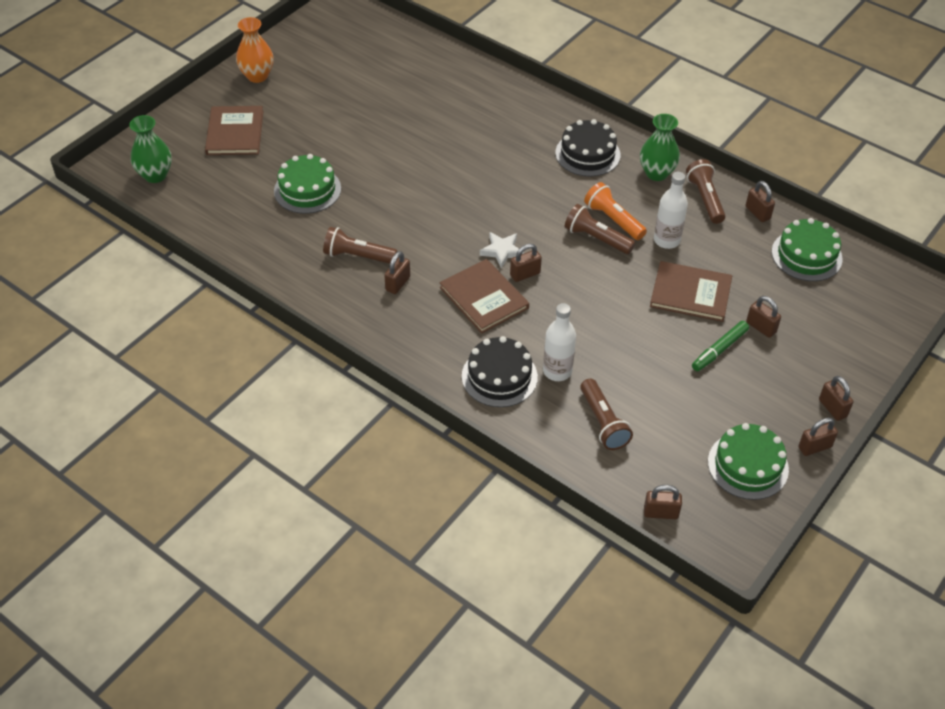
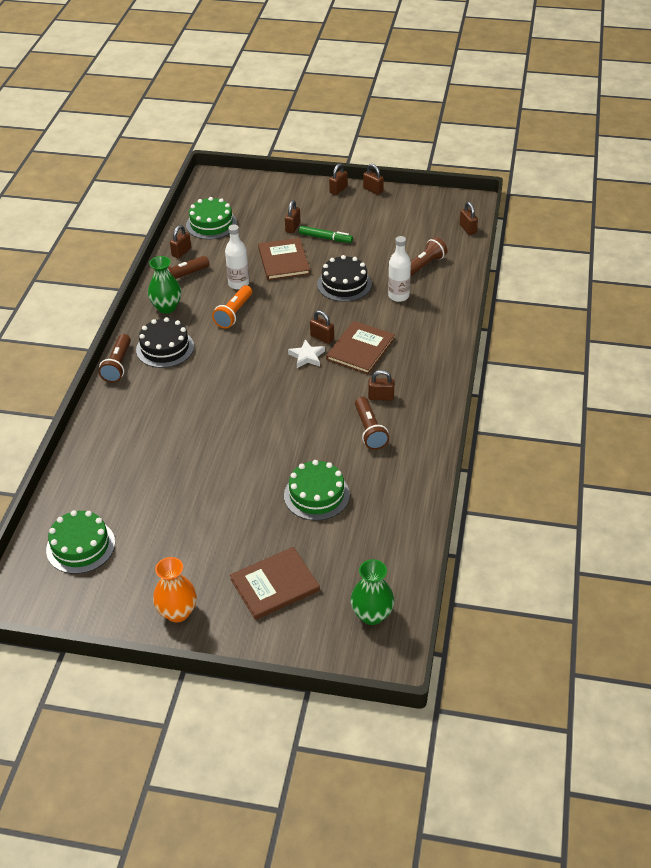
camera: 115 degrees left, 5 degrees down
(499, 376) = (424, 318): black cake -> black cake (344, 284)
(596, 238) = (260, 315): brown flashlight -> brown flashlight (118, 365)
(748, 465) = (407, 208): green cake -> green cake (80, 546)

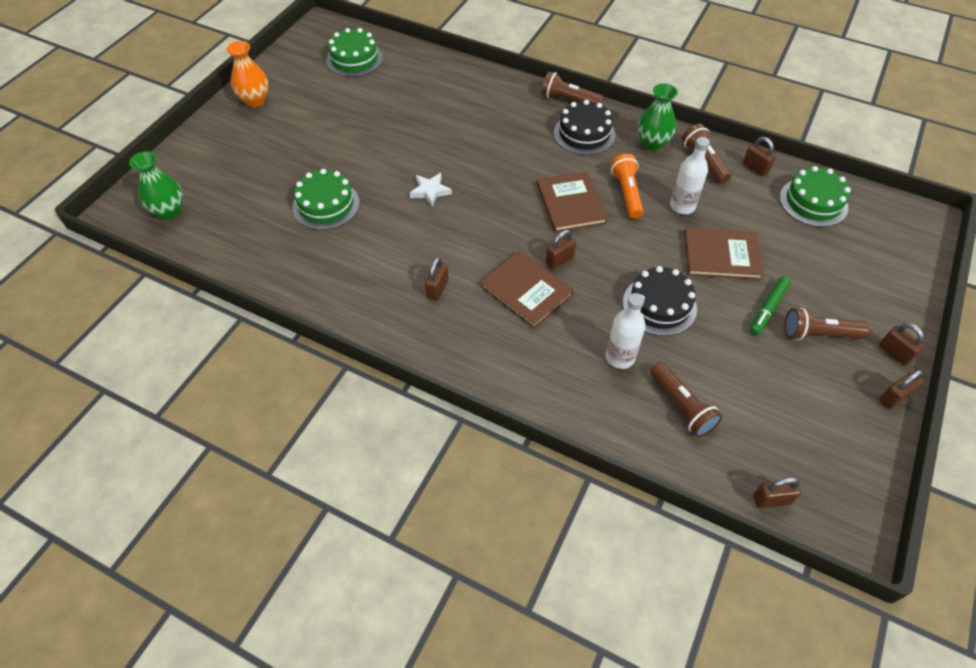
camera: 105 degrees right, 10 degrees up
(234, 313) = (627, 193): orange flashlight -> orange flashlight turned 45 degrees clockwise
(275, 585) = (243, 158): brown book -> brown book (570, 203)
(293, 227) = (798, 279): brown padlock -> none
(307, 356) = (531, 240): white star -> white star (430, 191)
(369, 430) = (391, 265): brown flashlight -> brown flashlight (818, 334)

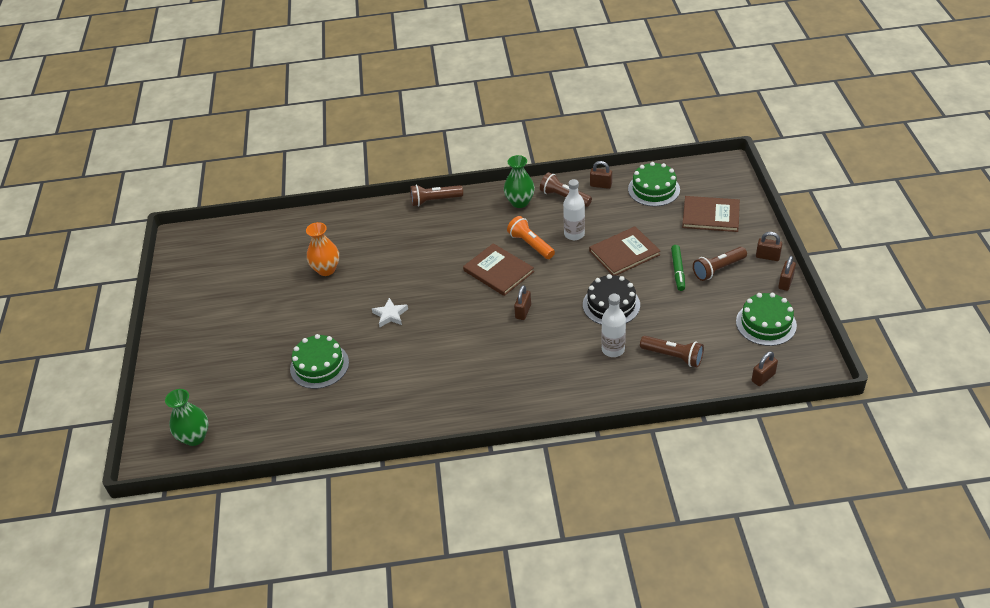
camera: 30 degrees left, 10 degrees down
(255, 100) = (182, 322): orange vase -> orange vase (326, 269)
(354, 59) = (236, 250): green cake -> green cake (766, 323)
(437, 288) = (456, 375): brown padlock -> none
(526, 290) = (518, 343): brown book -> brown book (710, 215)
(584, 134) = (466, 219): black cake -> none

